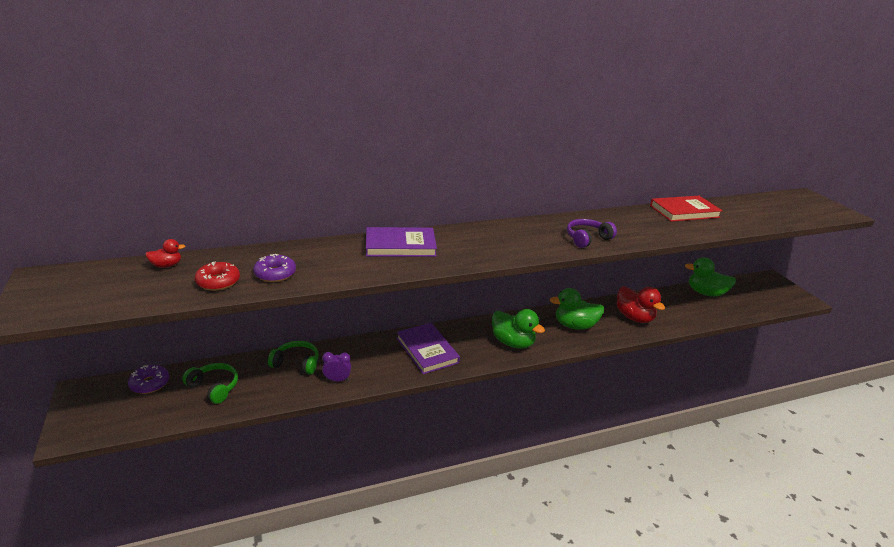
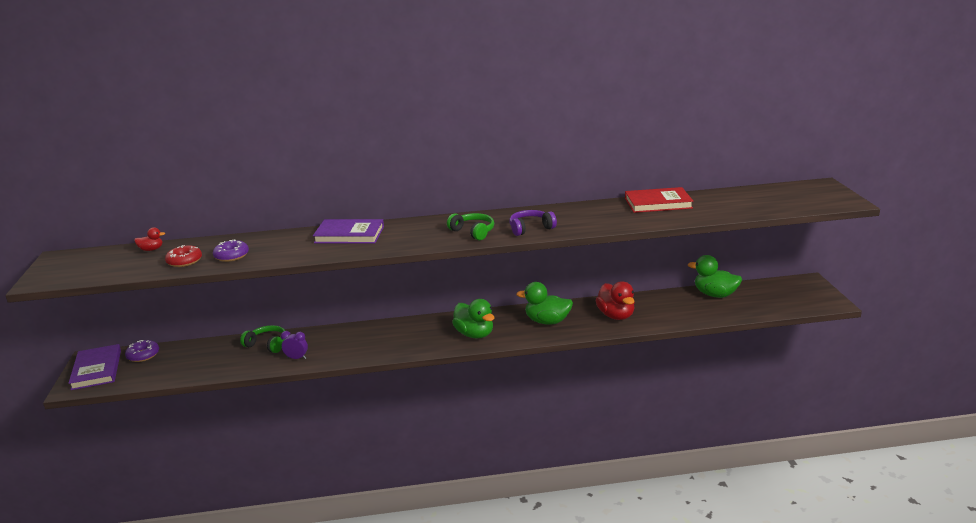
camera: 15 degrees right, 5 degrees down
(214, 387) = (192, 360): green headphones -> green headphones (473, 232)
(427, 350) = (388, 338): purple book -> purple book (97, 369)

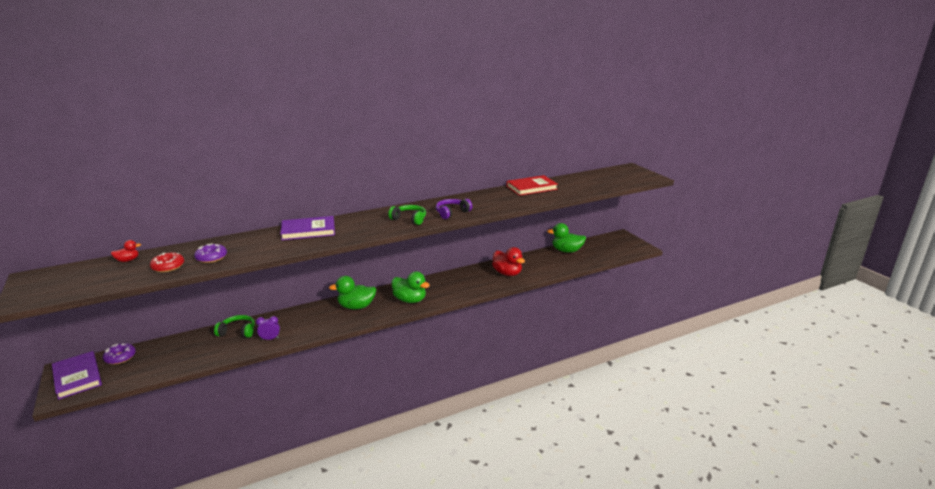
camera: 20 degrees left, 0 degrees up
(547, 321) = (460, 283): green duck -> green duck (356, 307)

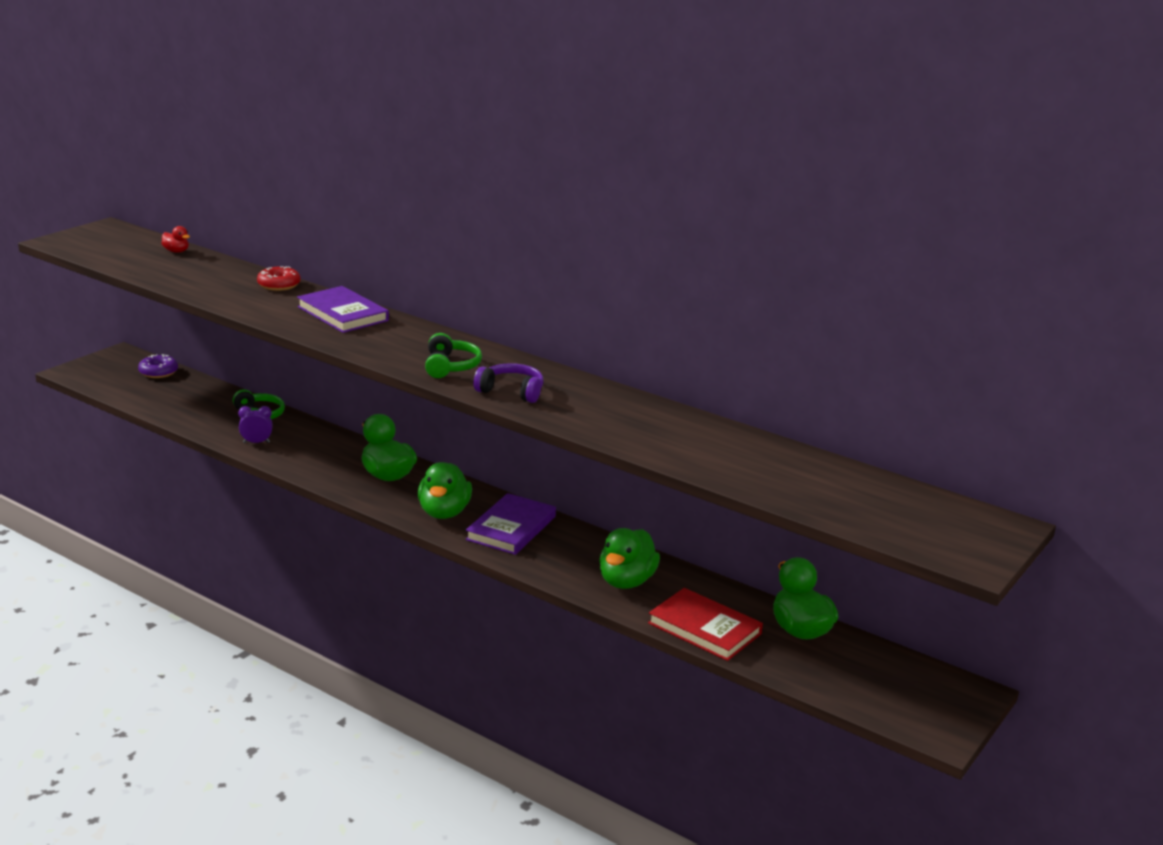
camera: 60 degrees right, 0 degrees up
(77, 377) = (109, 366): purple book -> purple book (511, 528)
(168, 266) = (174, 274): red donut -> red donut (279, 285)
(211, 257) = (214, 286): purple donut -> none
(270, 339) = (256, 442): purple clock -> purple clock turned 60 degrees counterclockwise
(507, 273) = (626, 581): red duck -> green duck
(531, 187) = (720, 436): red book -> red book (704, 628)

